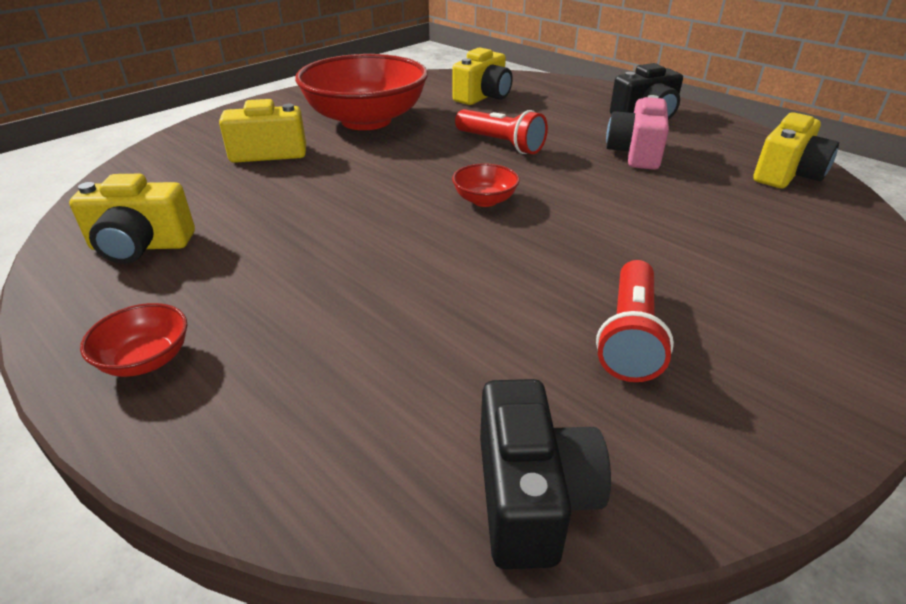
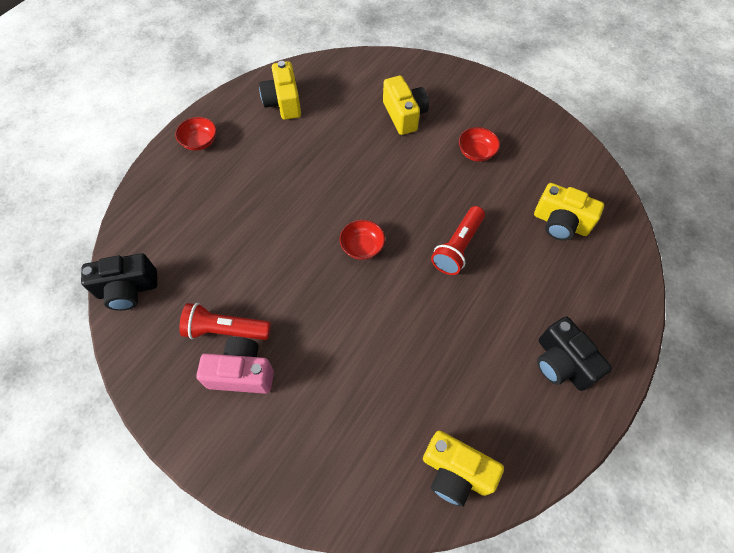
camera: 80 degrees right, 25 degrees up
(366, 120) = (476, 152): red bowl -> red bowl, size x0.41
(635, 153) = (467, 348): pink camera -> pink camera (242, 373)

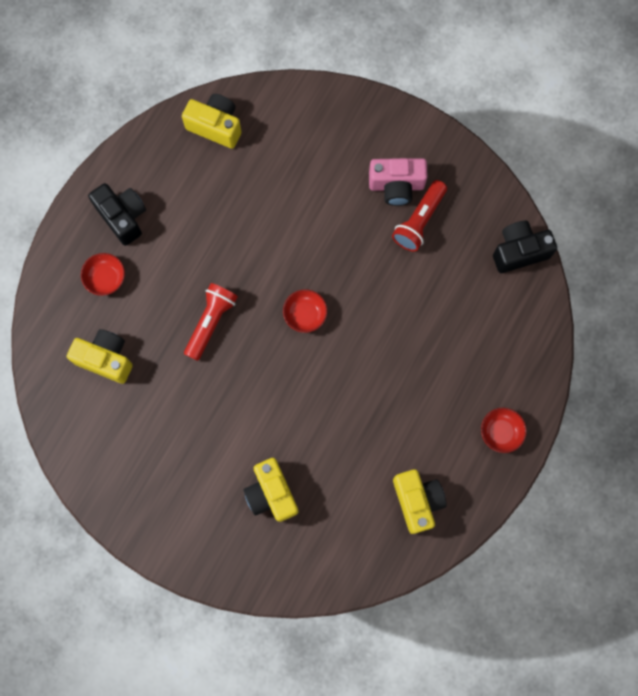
camera: 175 degrees right, 15 degrees up
(225, 330) = (419, 221): red flashlight -> red flashlight turned 120 degrees clockwise
(476, 152) = (188, 444): red bowl -> red bowl (106, 278)

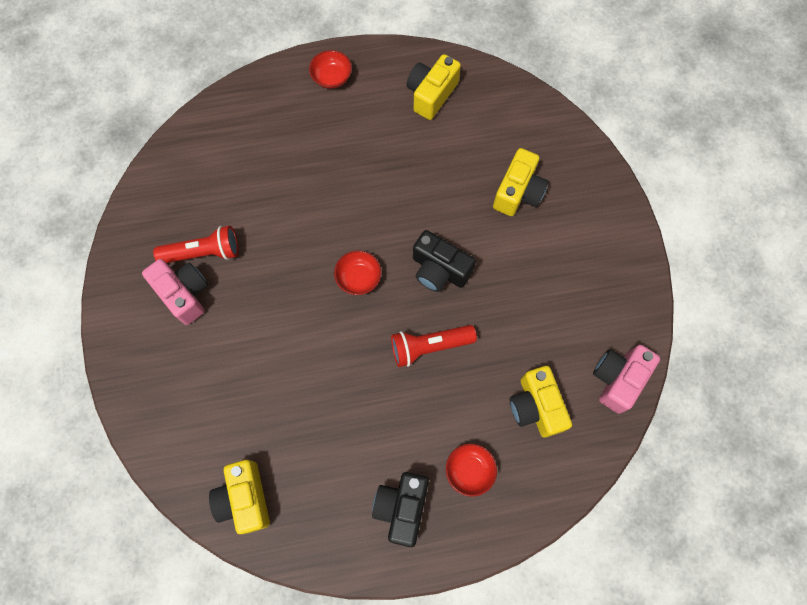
camera: 130 degrees left, 5 degrees down
(72, 433) = (617, 379): none -> pink camera
(519, 251) = (172, 162): black camera -> black camera (439, 270)

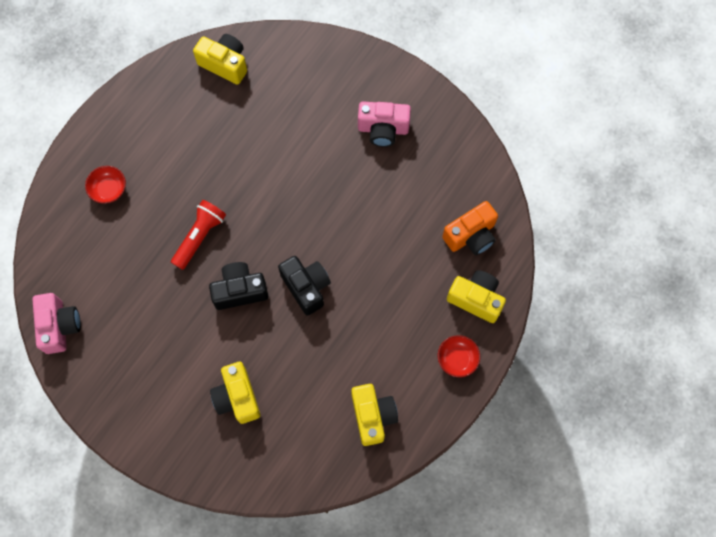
camera: 135 degrees right, 0 degrees up
(203, 252) = (400, 162): red flashlight -> none
(221, 147) = (471, 236): none -> orange camera
(358, 278) = (287, 237): red bowl -> none
(401, 507) = (131, 137): black camera -> black camera (306, 287)
(535, 406) = (99, 261): yellow camera -> yellow camera (476, 299)

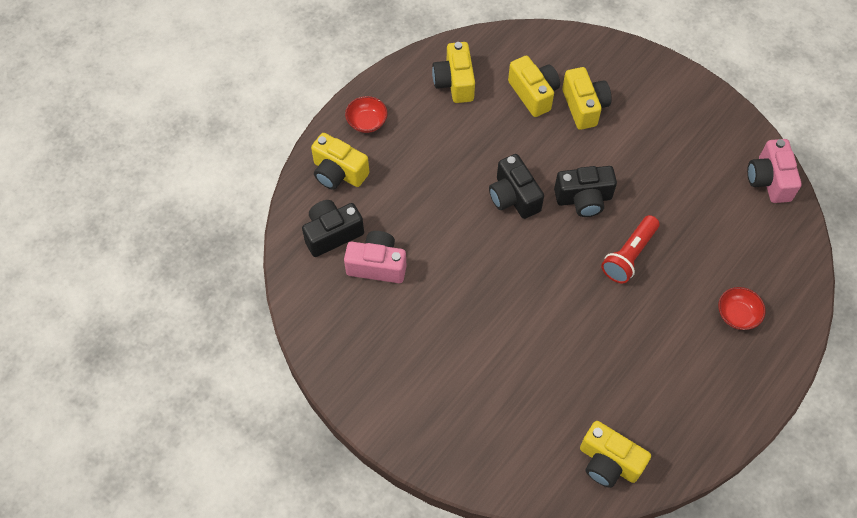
camera: 175 degrees left, 10 degrees down
(289, 409) = (533, 94): none -> yellow camera
(383, 129) = (415, 360): pink camera -> pink camera (377, 265)
(471, 236) = (332, 234): orange camera -> black camera

